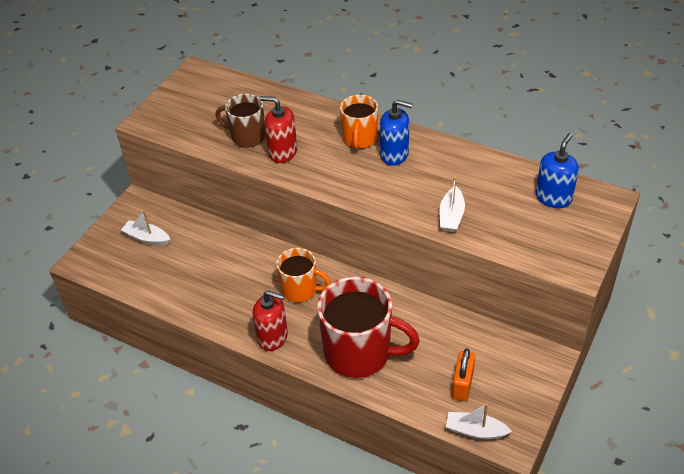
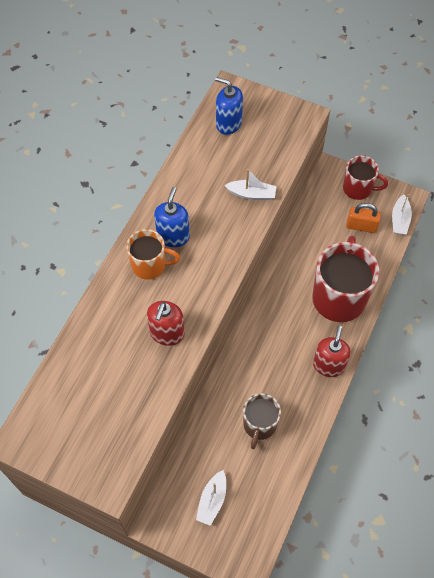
camera: 95 degrees left, 15 degrees up
(247, 136) = (141, 370): brown mug -> brown mug (259, 425)
(300, 290) = (274, 346): orange mug -> none
(522, 386) = (358, 189): none -> red mug

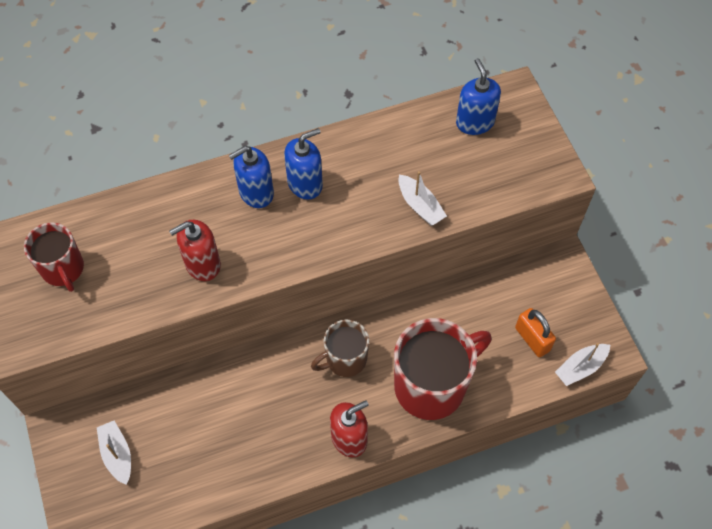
camera: 45 degrees right, 0 degrees up
(150, 265) = (256, 192): orange mug -> blue soap dispenser
(212, 500) = (117, 454): white boat -> white boat turned 90 degrees clockwise
(259, 425) = (227, 431): brown mug -> brown mug (345, 359)
(358, 189) = (571, 300): red mug -> red mug (63, 269)

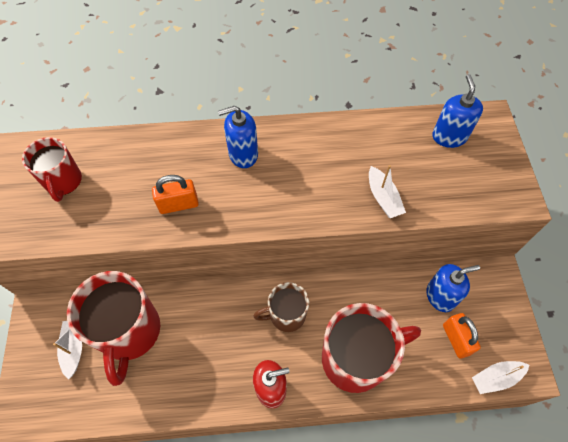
camera: 15 degrees right, 0 degrees up
(175, 421) = (129, 332): none -> red mug
(202, 264) = (178, 205): red soap dispenser -> orange padlock
(305, 184) = (287, 156): blue soap dispenser -> blue soap dispenser (440, 296)

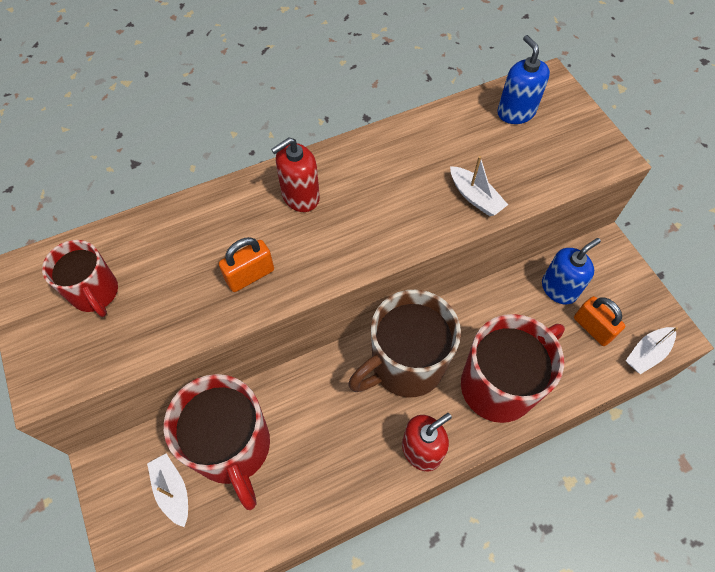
camera: 20 degrees left, 0 degrees up
(243, 154) = (300, 196): blue soap dispenser -> red soap dispenser
(286, 315) = (405, 365): brown mug -> brown mug, size x1.73

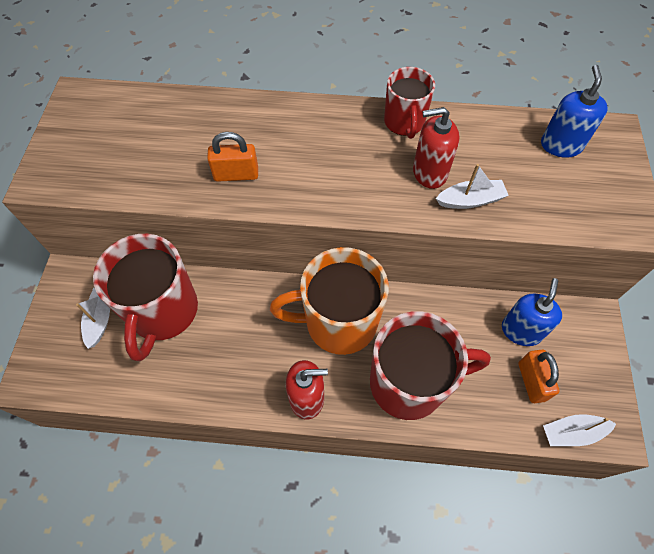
camera: 30 degrees right, 0 degrees up
(95, 293) = (117, 133): red mug -> red mug (404, 123)
(300, 196) = (318, 132): red soap dispenser -> red soap dispenser (429, 172)
(405, 365) = (338, 322): brown mug -> orange mug
(475, 197) = (470, 200): white boat -> white boat turned 90 degrees counterclockwise
(559, 288) = (521, 330): blue soap dispenser -> blue soap dispenser turned 60 degrees counterclockwise

